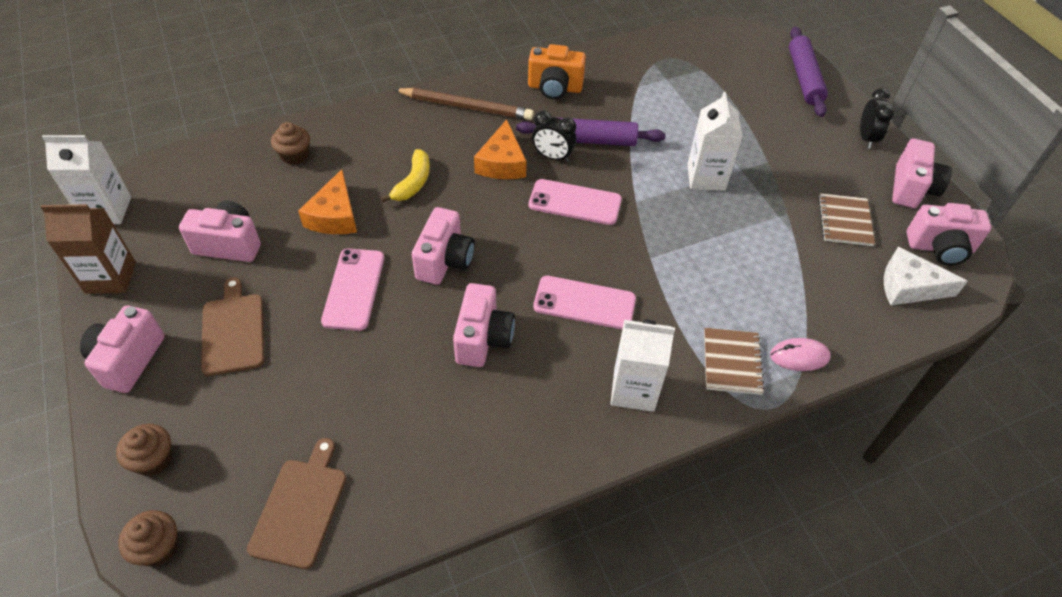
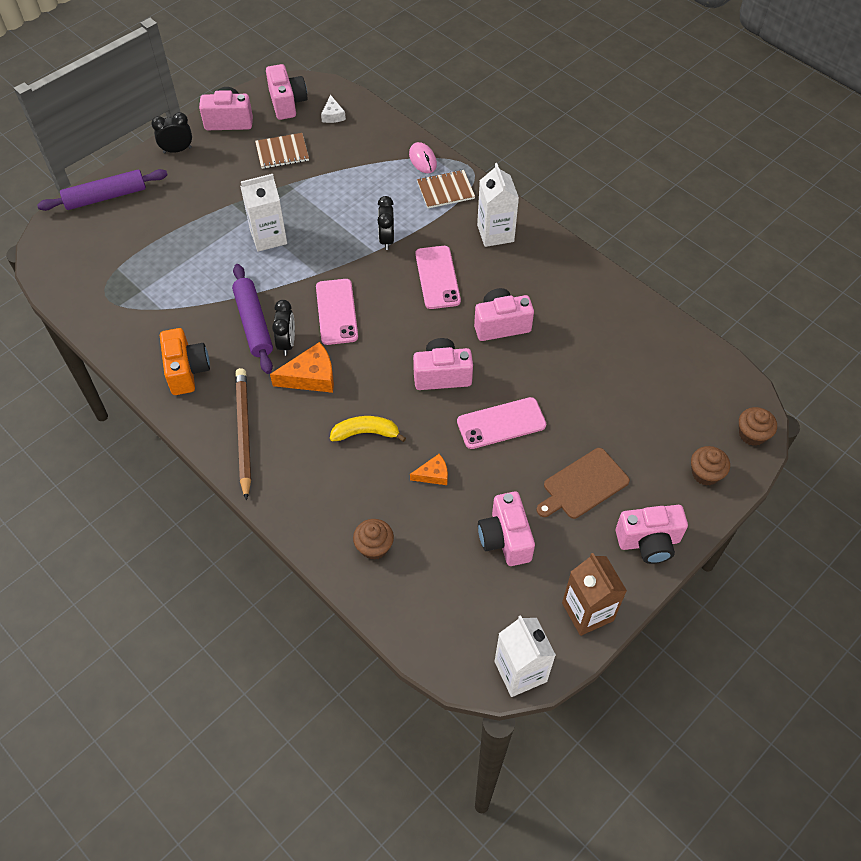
camera: 110 degrees left, 5 degrees up
(300, 508) = (680, 372): brown cutting board -> none
(334, 216) = (433, 474): orange cheese -> orange cheese, size x0.58
(665, 275) = (387, 239): none -> black clock
(909, 287) = (333, 115): white cheese -> white cheese, size x0.58

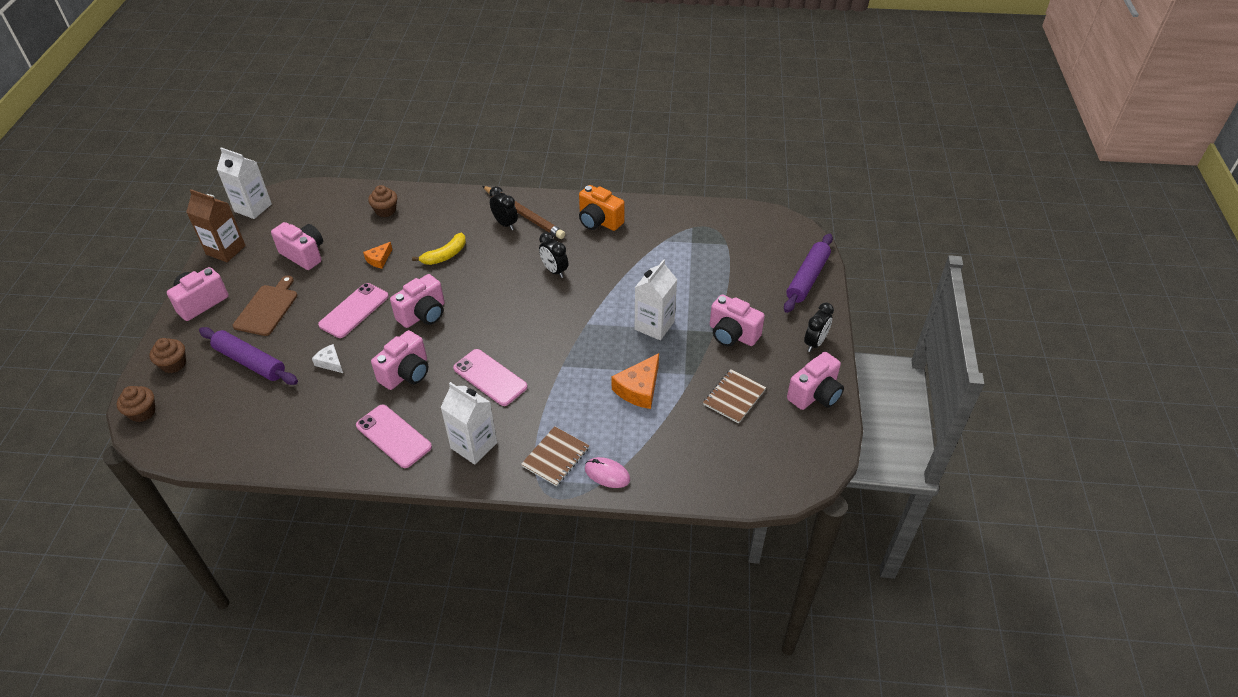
camera: 140 degrees right, 10 degrees down
(253, 323) = (591, 268): purple rolling pin -> purple rolling pin (250, 362)
(287, 103) = (793, 446): pink camera -> pink camera (732, 334)
(311, 377) = (515, 262): orange cheese -> orange cheese (639, 388)
(333, 115) = (739, 463): white cheese -> white cheese (330, 362)
(336, 312) = (542, 308): pink phone -> pink phone (393, 436)
(387, 239) = (561, 381): black clock -> black clock (505, 224)

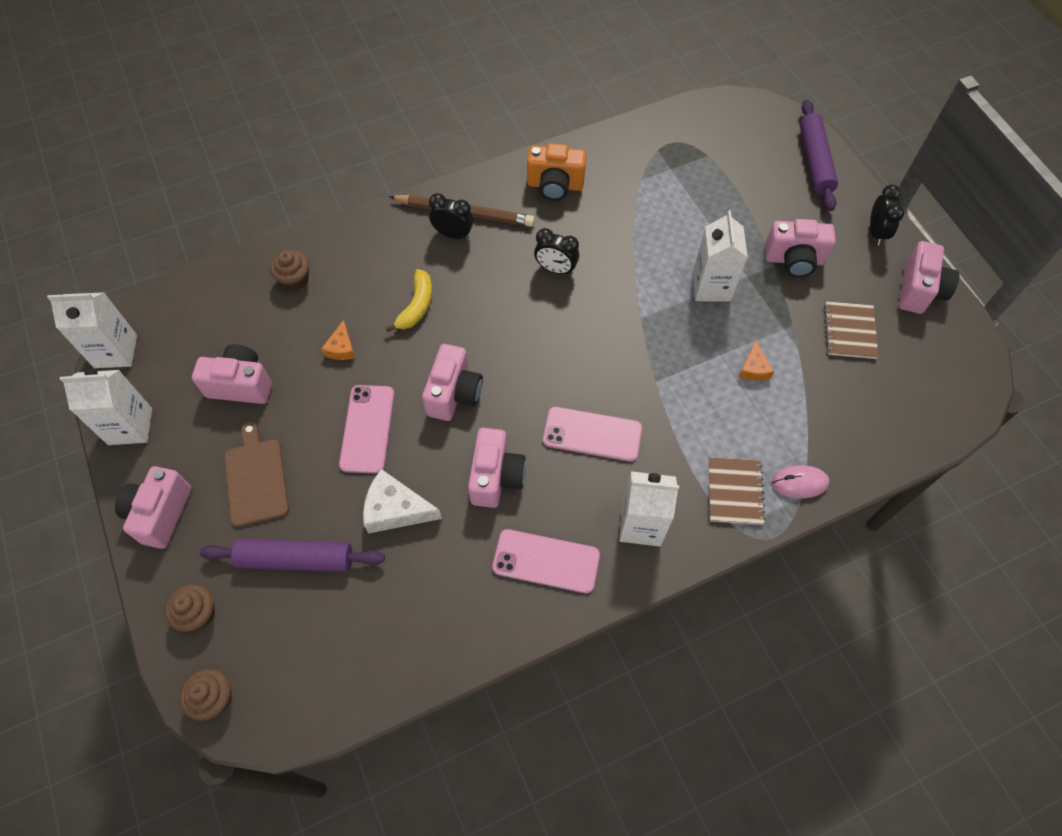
camera: 30 degrees left, 15 degrees up
(226, 250) = (130, 426): brown carton -> white carton
(330, 362) = (396, 509): white cheese -> white cheese, size x1.72
(639, 388) = (754, 368): orange cheese -> orange cheese, size x0.58

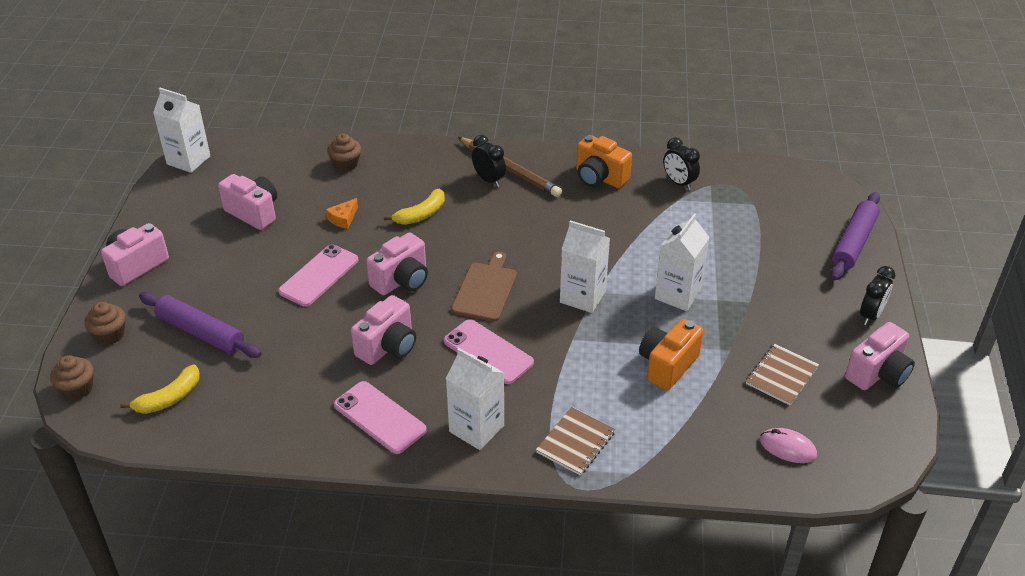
camera: 30 degrees right, 20 degrees down
(130, 426) = (160, 207): white carton -> white carton (582, 297)
(256, 478) = (216, 272): brown cutting board -> brown cutting board (485, 289)
(322, 654) = (169, 398): none -> yellow banana
(396, 509) = (296, 334): white cheese -> none
(556, 269) = (552, 232): black clock -> black clock (679, 183)
(754, 368) = (667, 365): orange cheese -> orange camera
(794, 260) = (771, 305): pink camera -> none
(799, 483) = (639, 462): pink mouse -> pink mouse (787, 448)

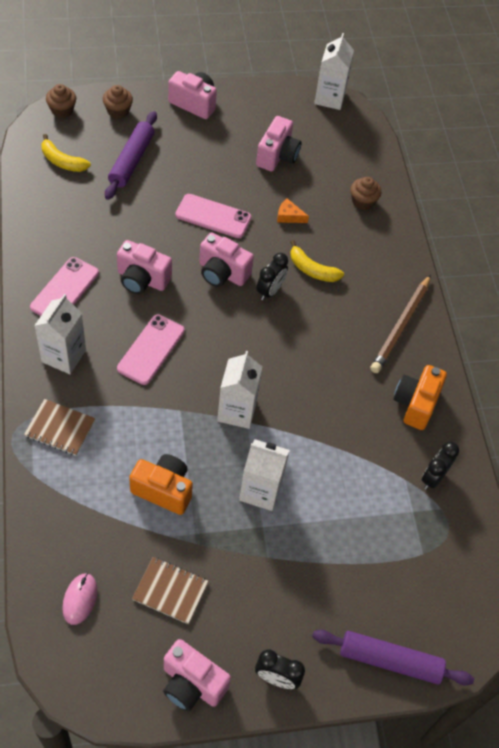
camera: 70 degrees right, 15 degrees up
(485, 289) = (227, 335): brown cutting board -> none
(489, 180) = (379, 312): black clock -> black clock (270, 291)

